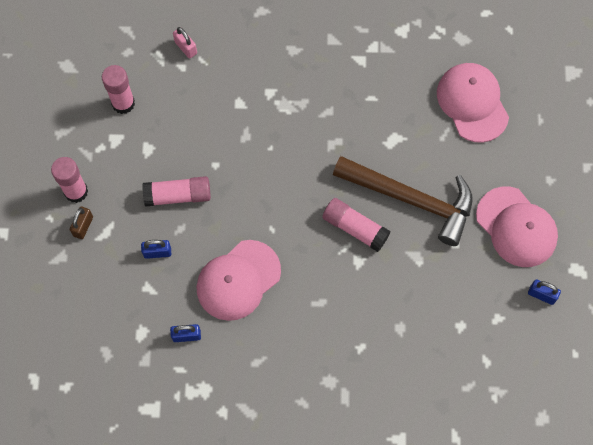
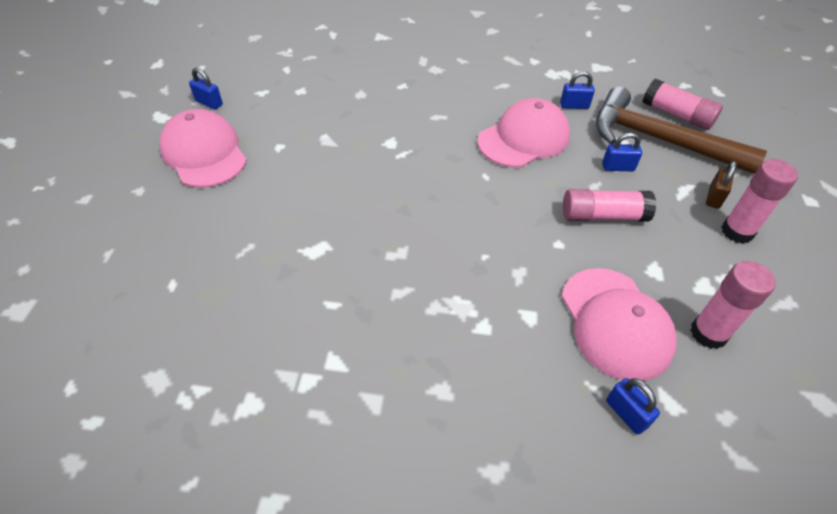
camera: 175 degrees left, 20 degrees down
(186, 47) = (626, 413): pink padlock -> blue padlock
(355, 228) = (388, 168): pink glue stick -> pink glue stick (677, 115)
(411, 200) = (315, 187): brown hammer -> brown hammer (659, 140)
(472, 103) = (189, 283): pink cap -> pink cap (615, 323)

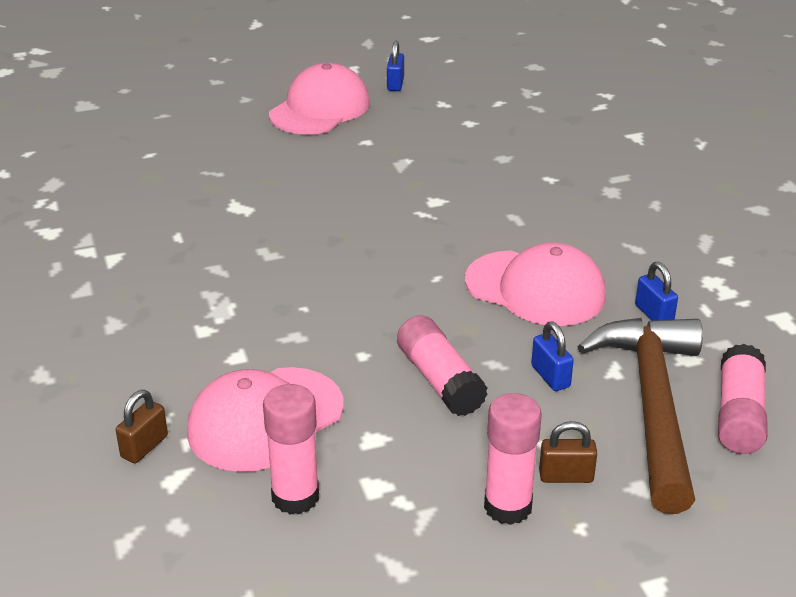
camera: 65 degrees right, 15 degrees down
(626, 413) = (144, 447): blue padlock -> brown padlock

